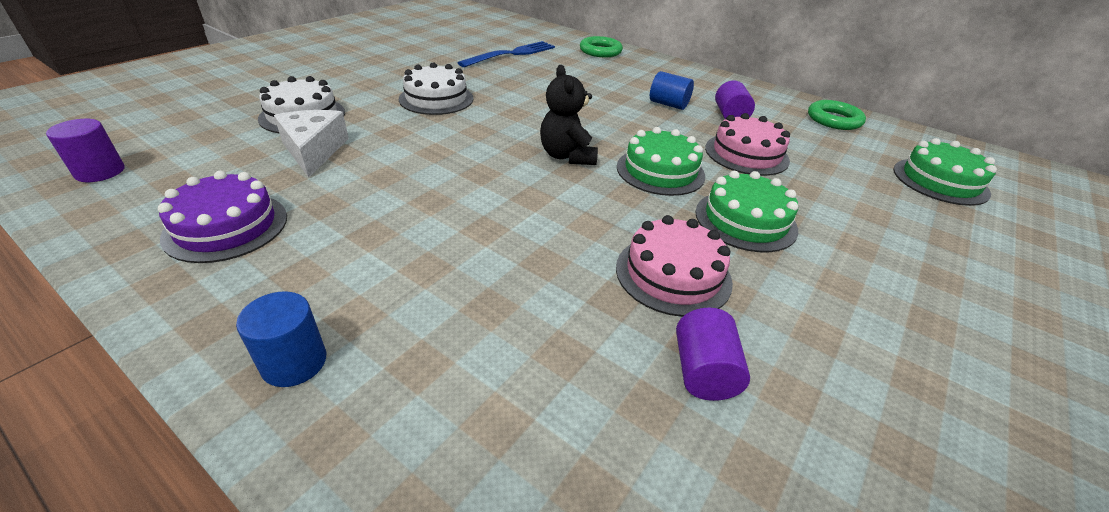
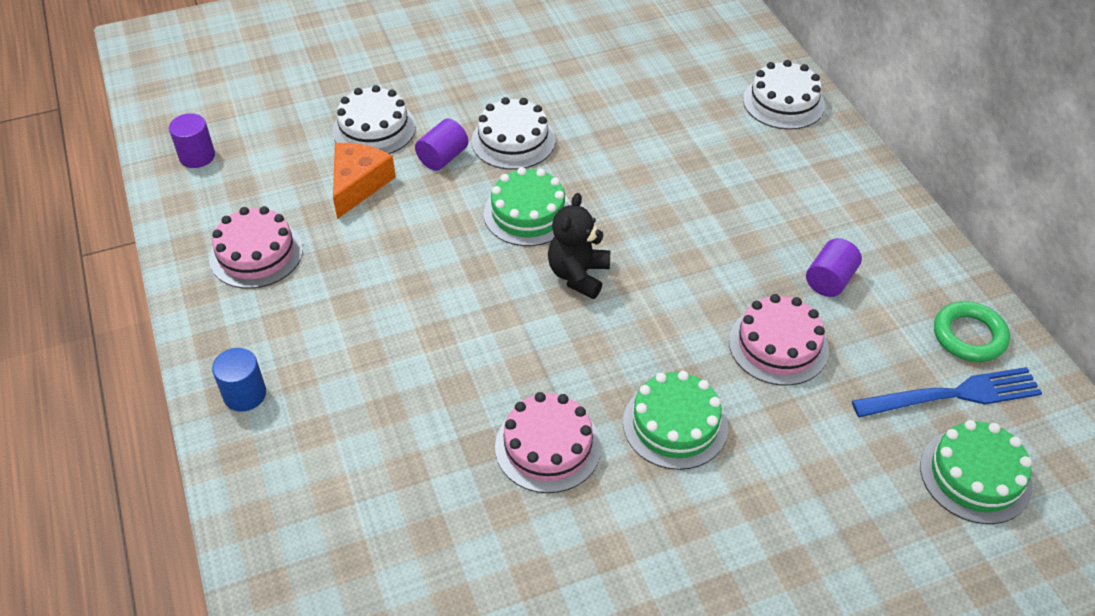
camera: 35 degrees right, 10 degrees up
(226, 226) = (256, 253): purple cake -> pink cake
(313, 151) = (358, 184): white cheese -> orange cheese
(512, 54) = (659, 78): blue fork -> blue fork (954, 394)
(600, 51) = (783, 102): green ring -> white cake
(660, 171) = (654, 331): green cake -> green cake (528, 213)
(668, 104) = (770, 234): blue cylinder -> none
(703, 372) = (488, 531): purple cylinder -> purple cylinder (443, 158)

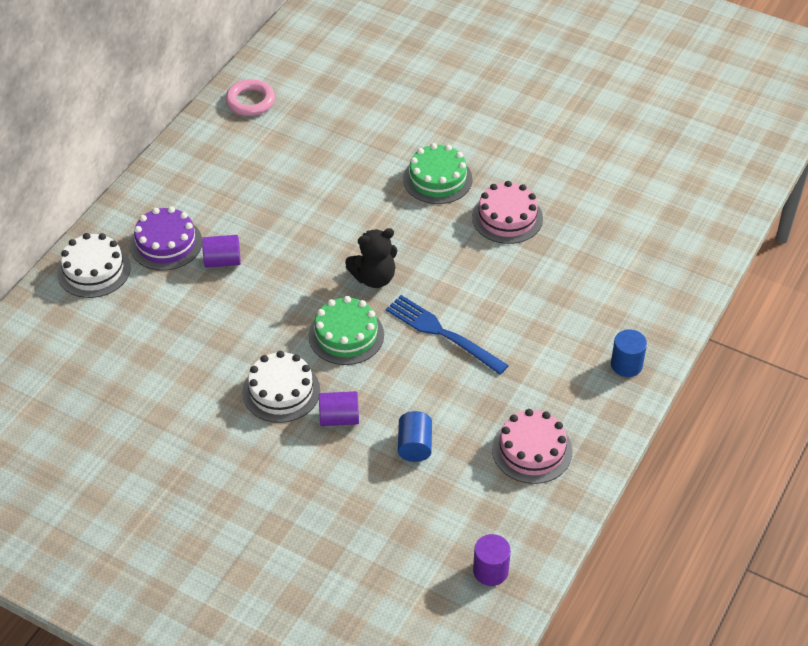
camera: 130 degrees left, 0 degrees up
(358, 184) = (414, 446): orange cheese -> blue cylinder
(374, 129) = (350, 483): white cake -> none
(776, 160) = (166, 243): none -> purple cake
(778, 345) = (337, 167): pink cake -> none
(830, 280) = (261, 170): purple cylinder -> purple cylinder (222, 261)
(954, 394) = (301, 91): blue fork -> blue fork (441, 333)
(969, 336) = (250, 101): green ring -> pink ring
(975, 476) = (350, 66): green cake -> none

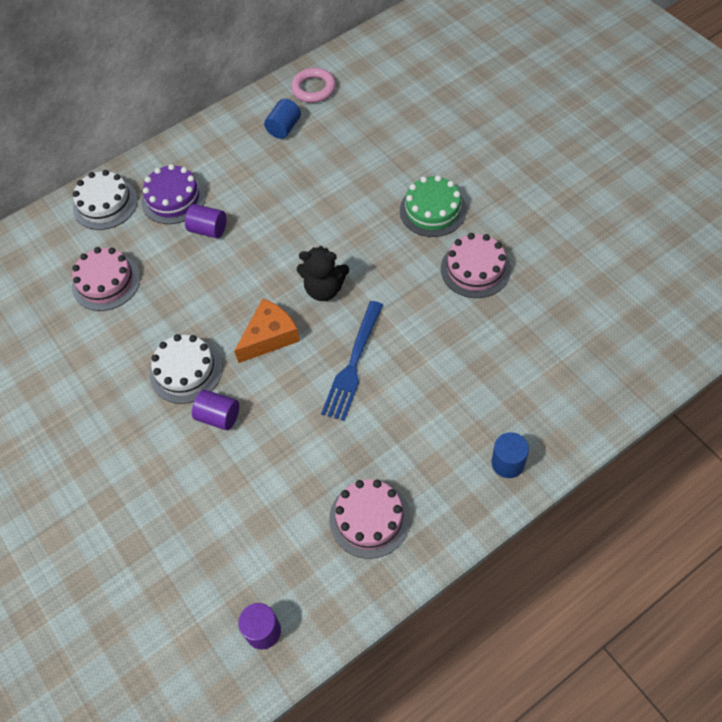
camera: 30 degrees right, 10 degrees up
(144, 340) = (106, 282): none -> pink cake
(346, 335) = (269, 337): green cake -> orange cheese
(414, 446) = (267, 471): blue cylinder -> blue cylinder (284, 128)
(441, 333) = (353, 365): blue fork -> blue fork turned 135 degrees counterclockwise

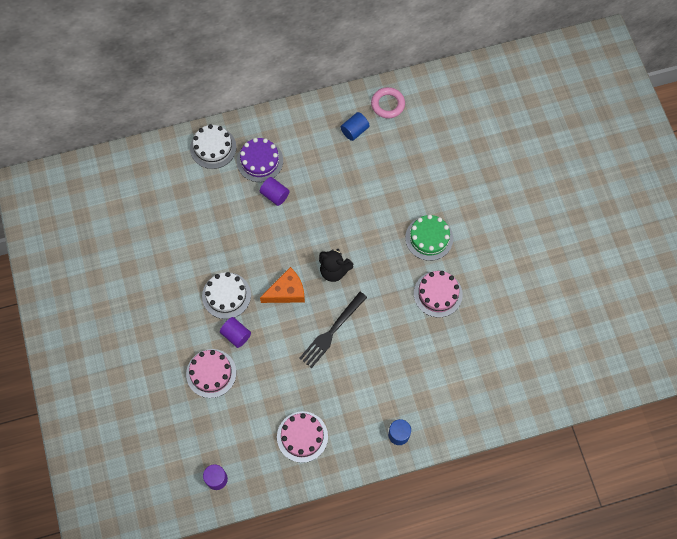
camera: 15 degrees right, 10 degrees up
(106, 282) = (196, 210): pink cake -> pink cake (211, 373)
(353, 365) = (331, 332): blue fork -> black fork

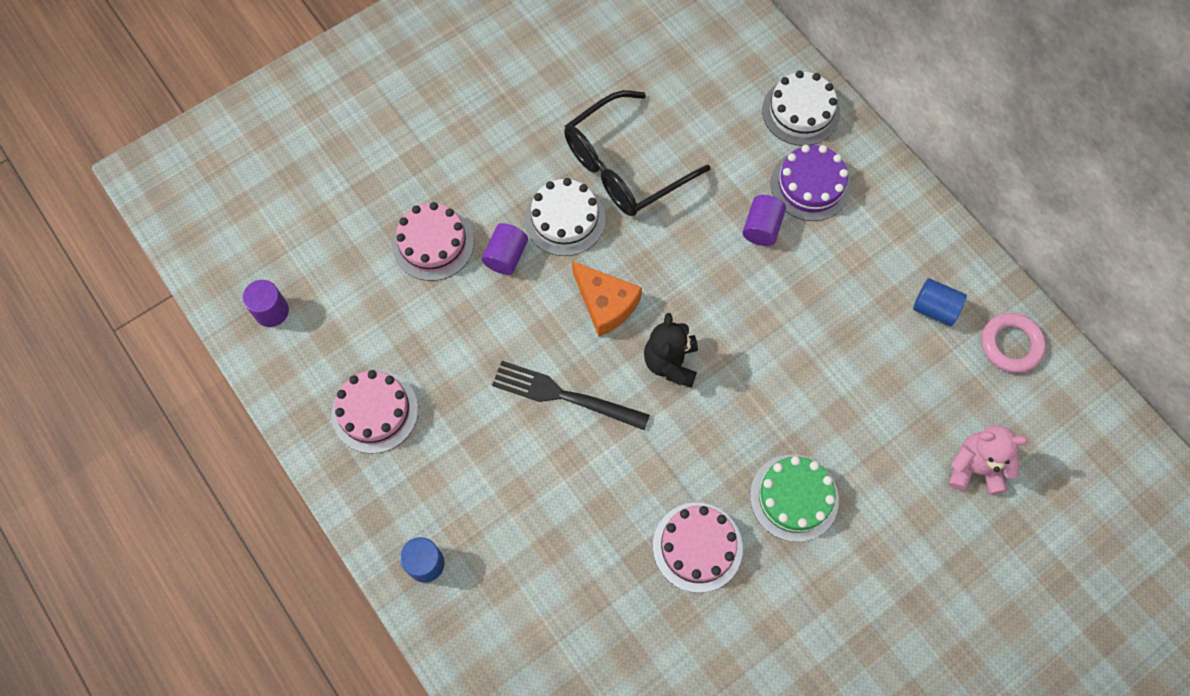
camera: 70 degrees right, 0 degrees up
(206, 252) = (624, 166): none -> black glasses
(444, 148) = (975, 468): none -> pink teddy bear

